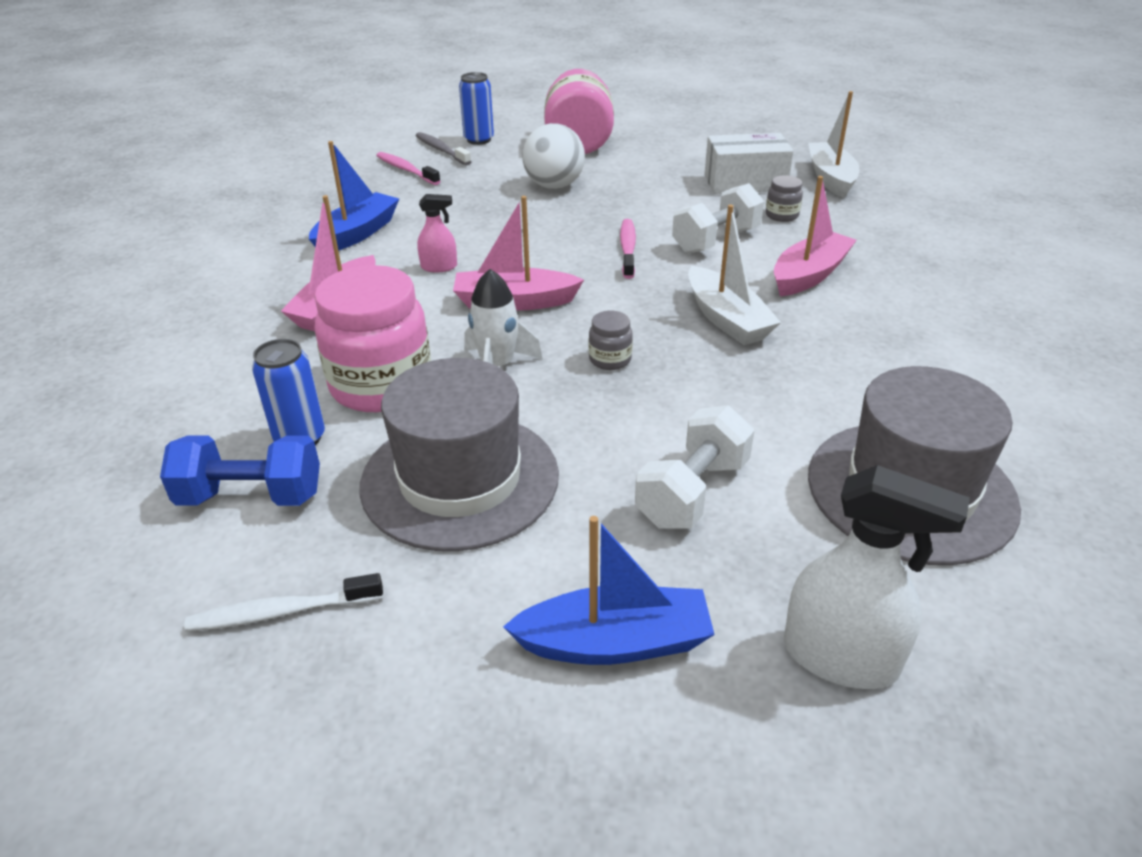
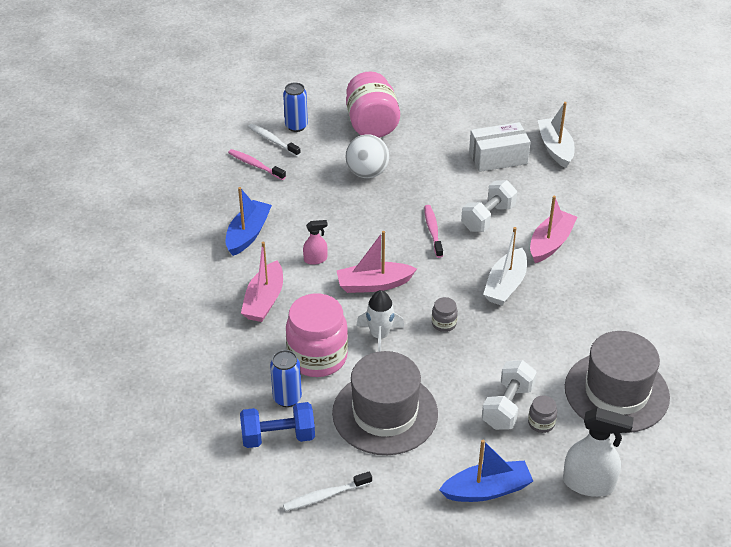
camera: 10 degrees left, 5 degrees up
(441, 150) = (272, 140): grey toothbrush -> white toothbrush
(726, 319) = (505, 285): white boat -> white boat turned 60 degrees clockwise
(781, 215) = (527, 189): grey jar -> grey jar (541, 423)

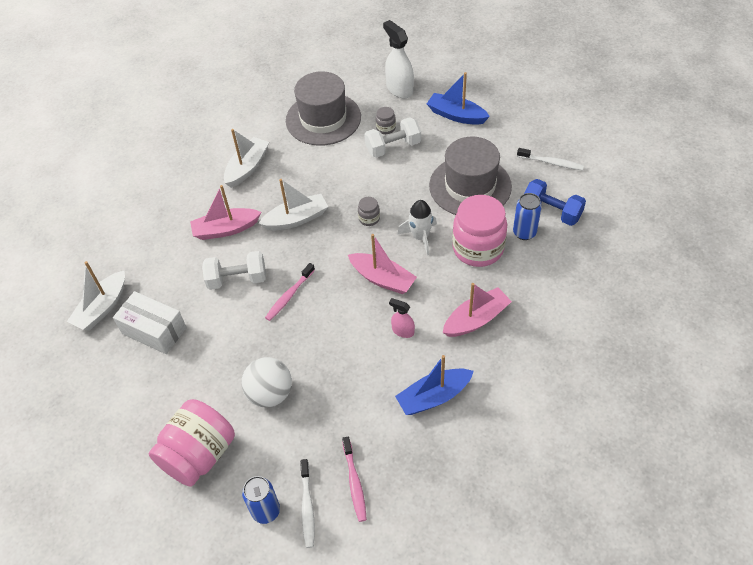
camera: 135 degrees left, 10 degrees up
(612, 299) = (247, 168): none -> white boat

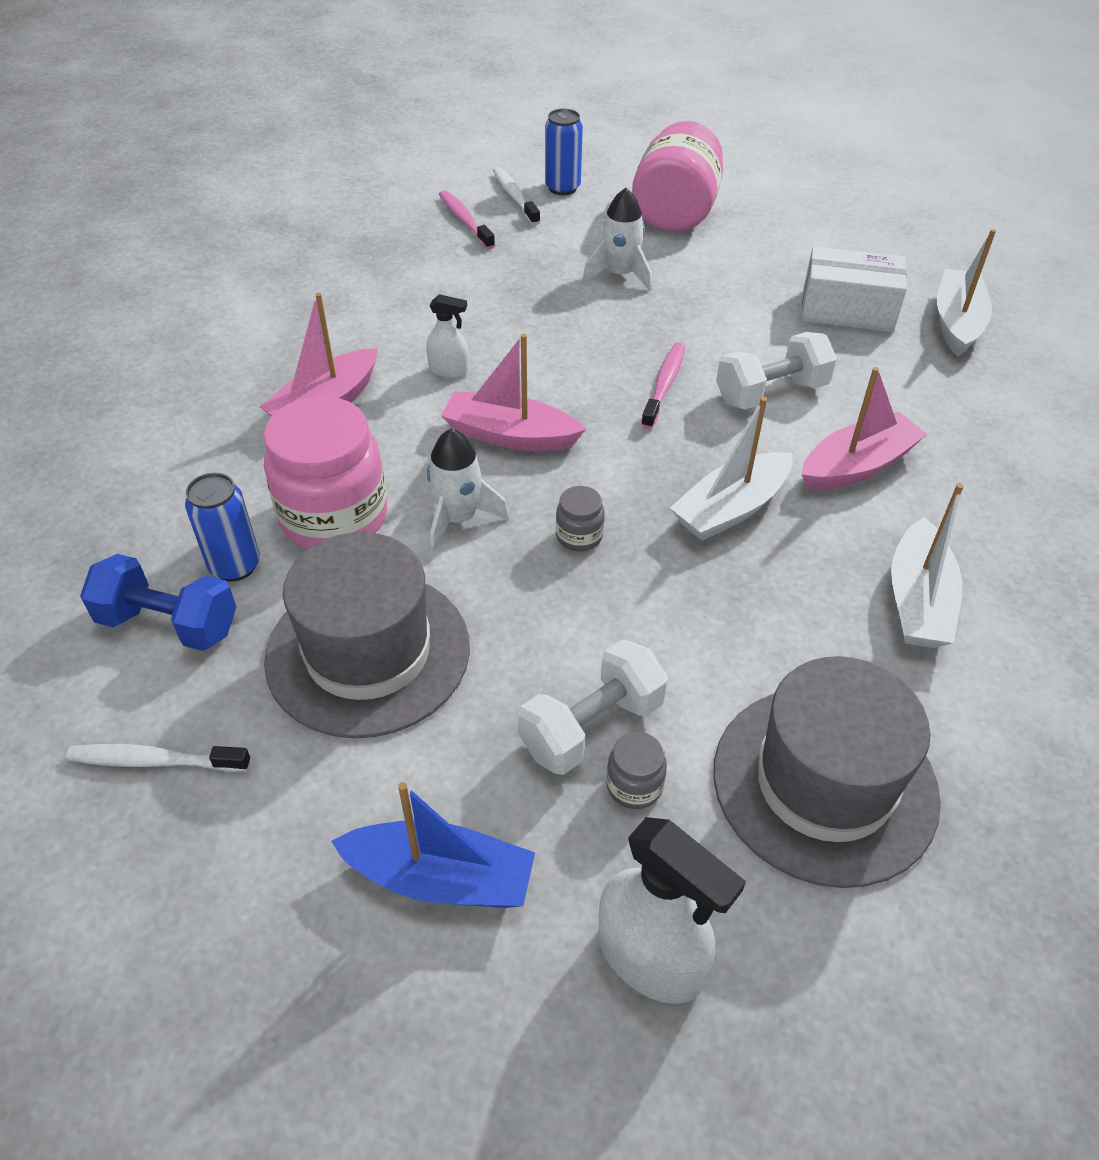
camera: 160 degrees right, 5 degrees down
(270, 394) = (620, 274): white ball -> white rocket
(403, 331) = (449, 370): pink spray bottle -> white spray bottle
(434, 397) = (379, 306): blue boat -> none

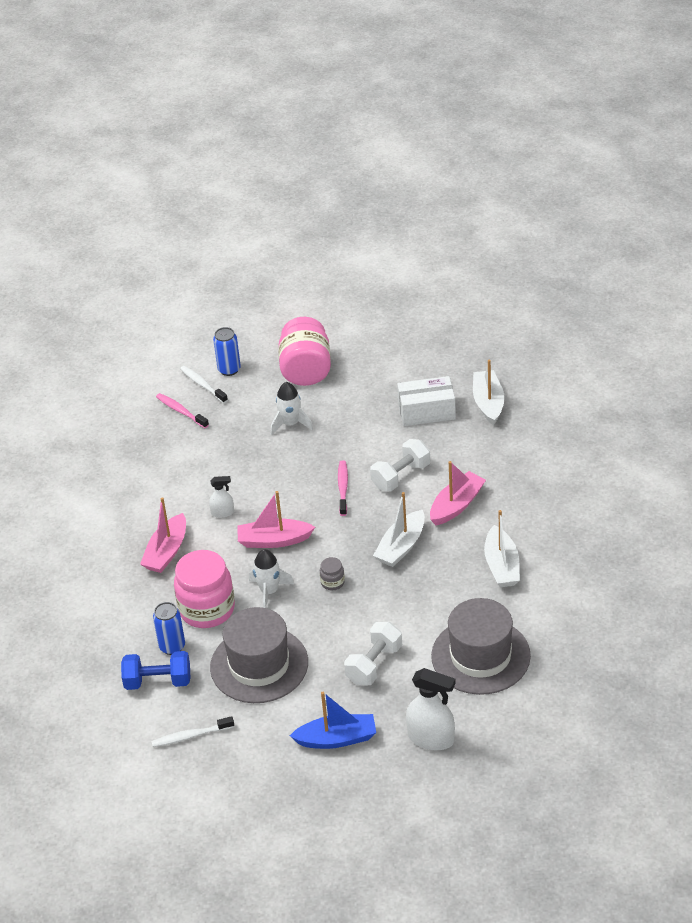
camera: 15 degrees left, 5 degrees down
(634, 786) = (401, 681): grey jar -> none

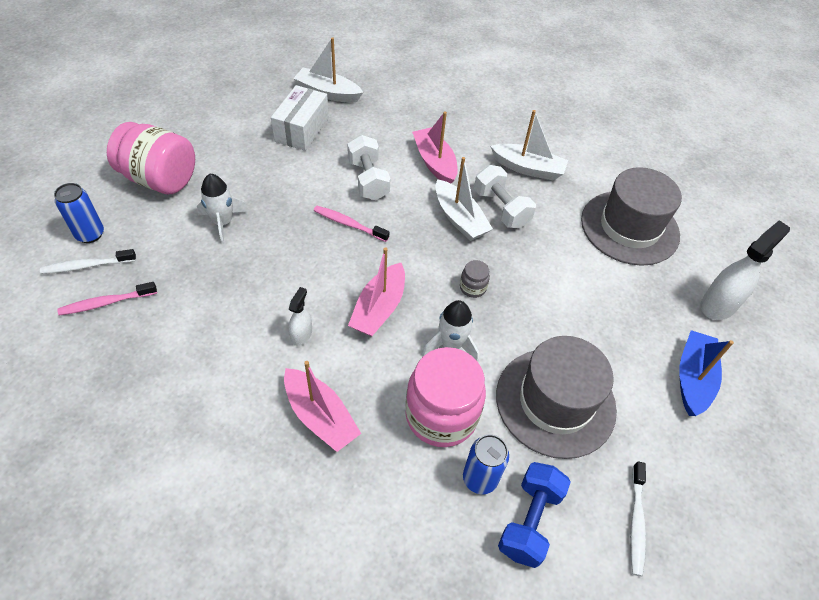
camera: 70 degrees left, 10 degrees up
(374, 664) = (603, 304): white dumbbell -> white dumbbell (501, 208)

